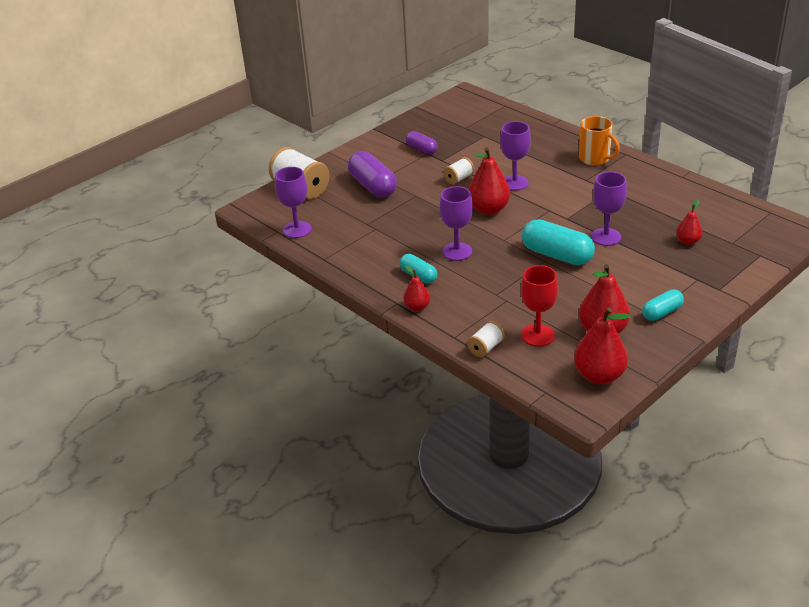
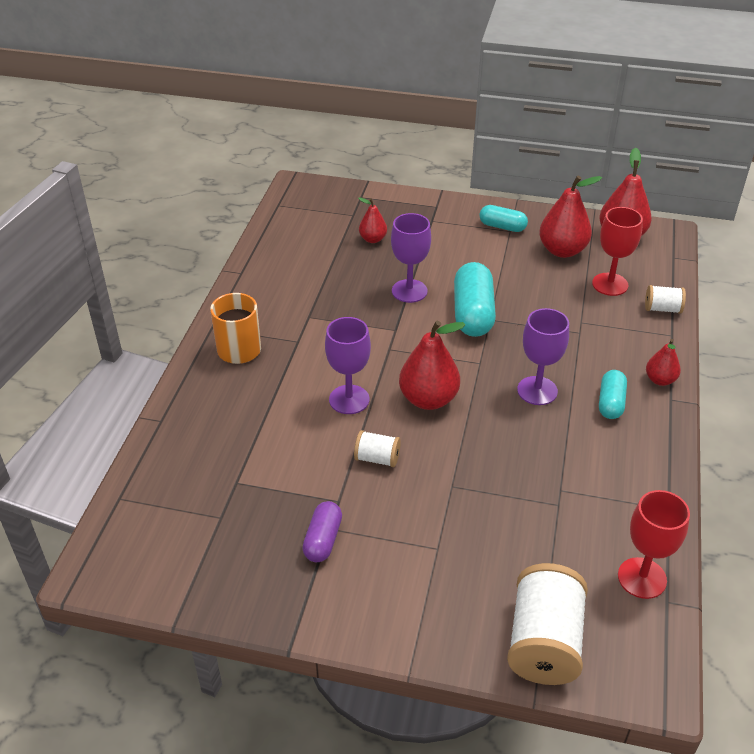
camera: 125 degrees left, 5 degrees up
(297, 230) = (642, 578): purple goblet -> red goblet
(373, 186) = (466, 547): purple capsule -> none

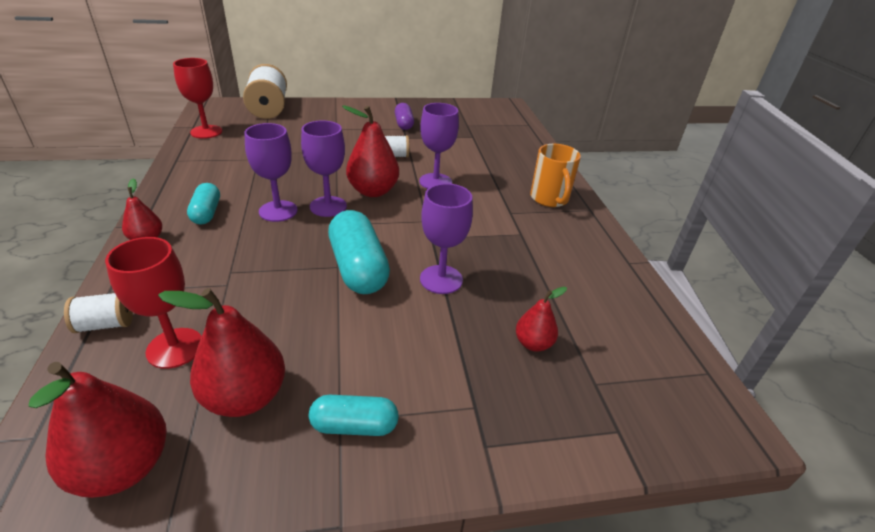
camera: 155 degrees right, 5 degrees down
(484, 386) = (328, 206): none -> purple goblet

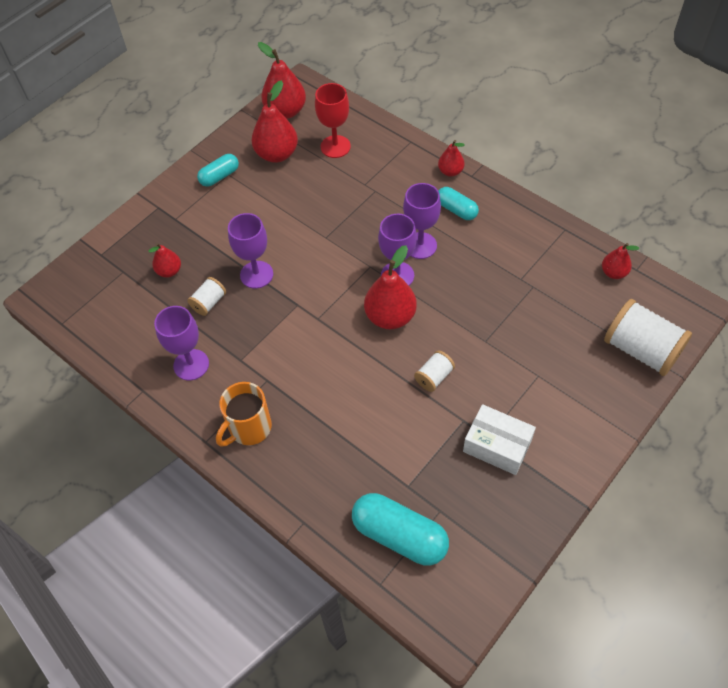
camera: 145 degrees right, 20 degrees up
(105, 324) = (381, 132): white spool -> white spool (209, 303)
(206, 132) = (613, 272): red goblet -> red pear
(358, 268) = (312, 245): turquoise capsule -> turquoise capsule (399, 535)
(404, 124) = (497, 446): purple capsule -> white box
(435, 182) = (360, 370): purple goblet -> purple goblet (191, 365)
(549, 199) = (249, 428): orange mug -> orange mug turned 90 degrees counterclockwise

